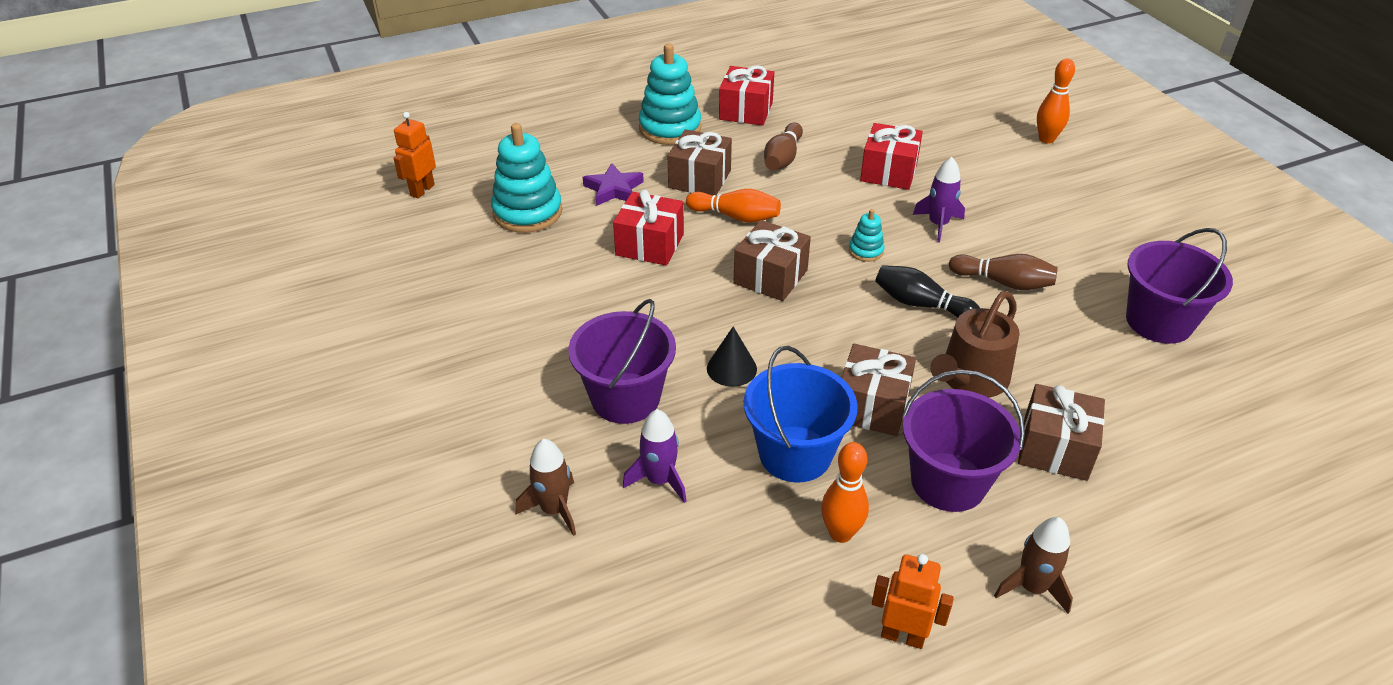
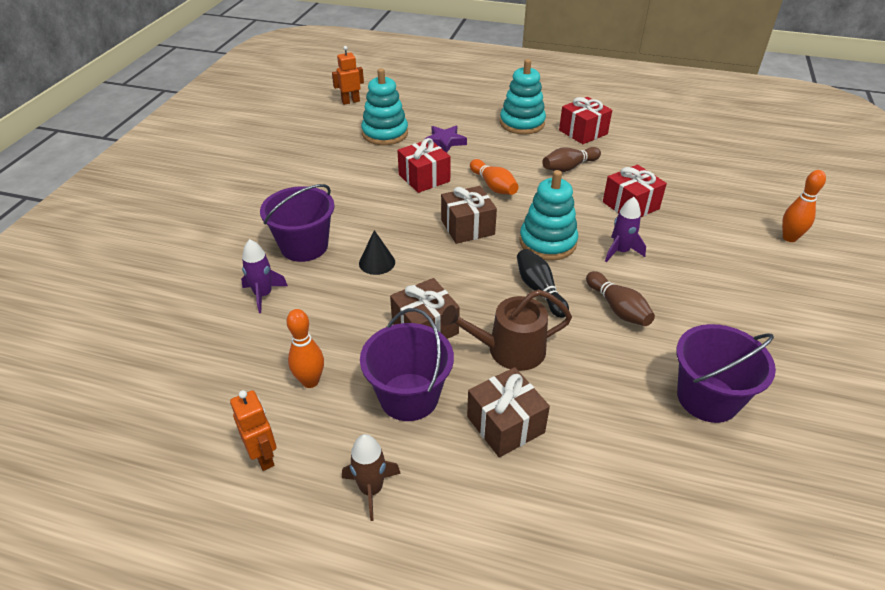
camera: 40 degrees right, 0 degrees up
(554, 509) = (201, 278): brown rocket -> none
(700, 179) = (501, 157): brown gift -> none
(795, 454) = (346, 325): blue bucket -> none
(866, 251) = (547, 242): turquoise stacking toy -> turquoise stacking toy, size x2.08

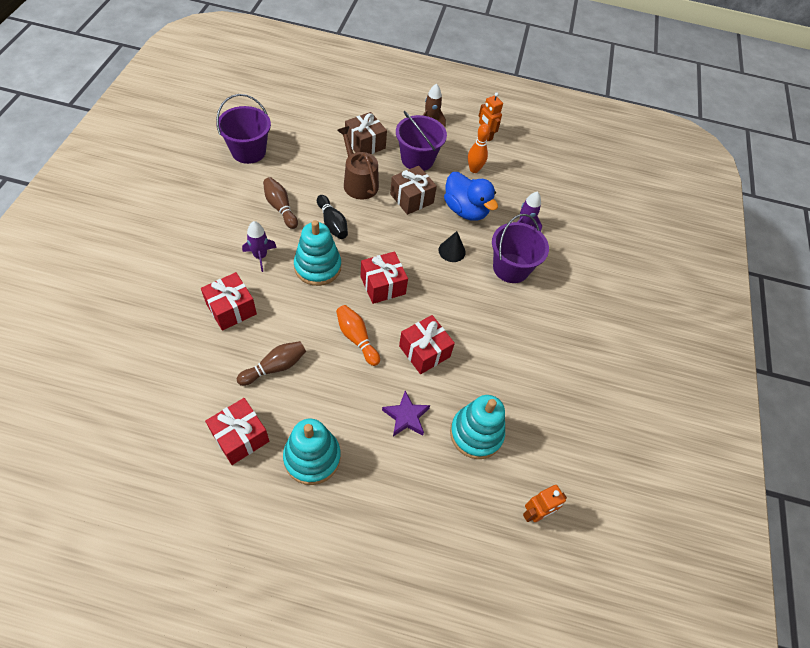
camera: 170 degrees right, 15 degrees up
(344, 314) = (465, 210): none -> blue duck
(467, 227) = (383, 285): brown gift -> red gift
(509, 350) = (358, 182): brown watering can -> brown watering can turned 105 degrees counterclockwise
(789, 238) = (108, 267): orange bowling pin -> none

